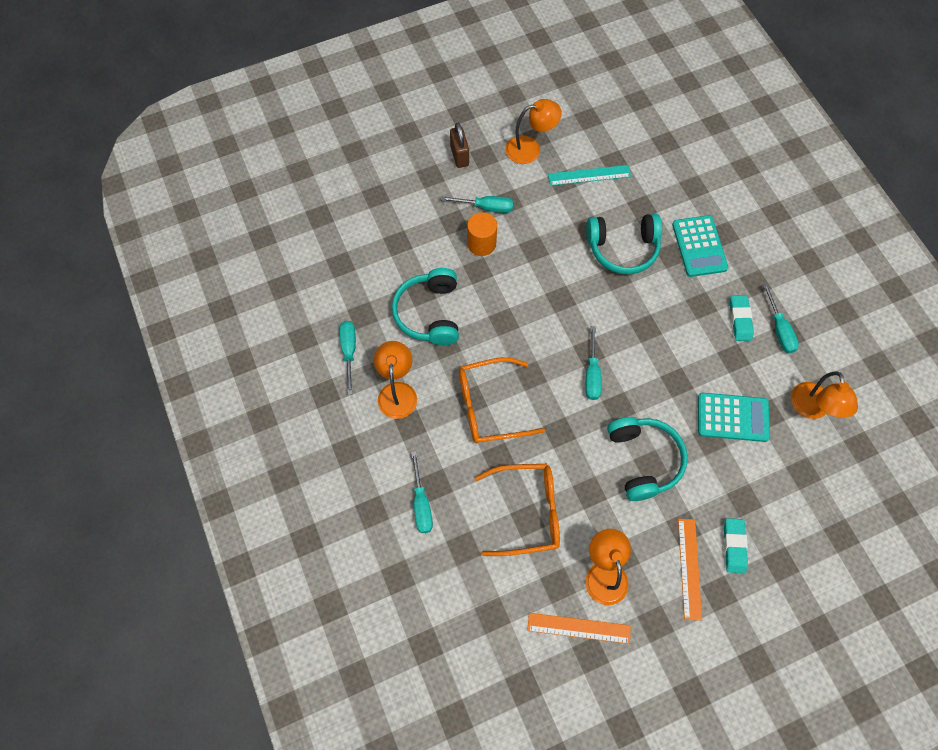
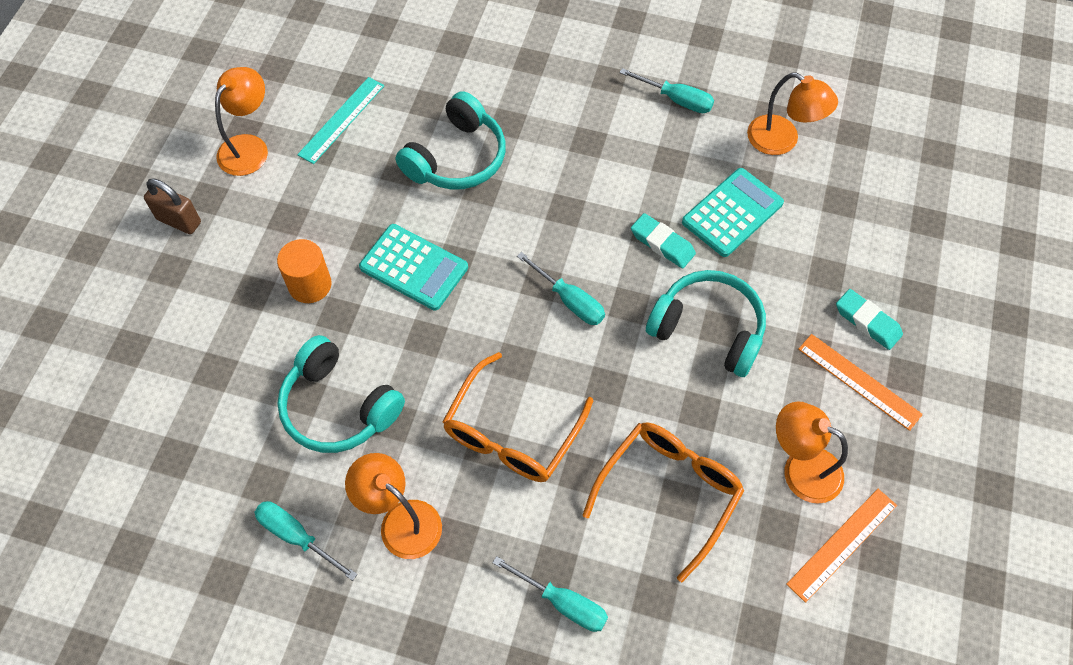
camera: 50 degrees left, 5 degrees down
(486, 207) = (271, 245): turquoise screwdriver -> none
(699, 246) = (523, 92): turquoise calculator -> turquoise calculator (413, 267)
(740, 319) = (635, 122): turquoise eraser -> turquoise eraser (662, 243)

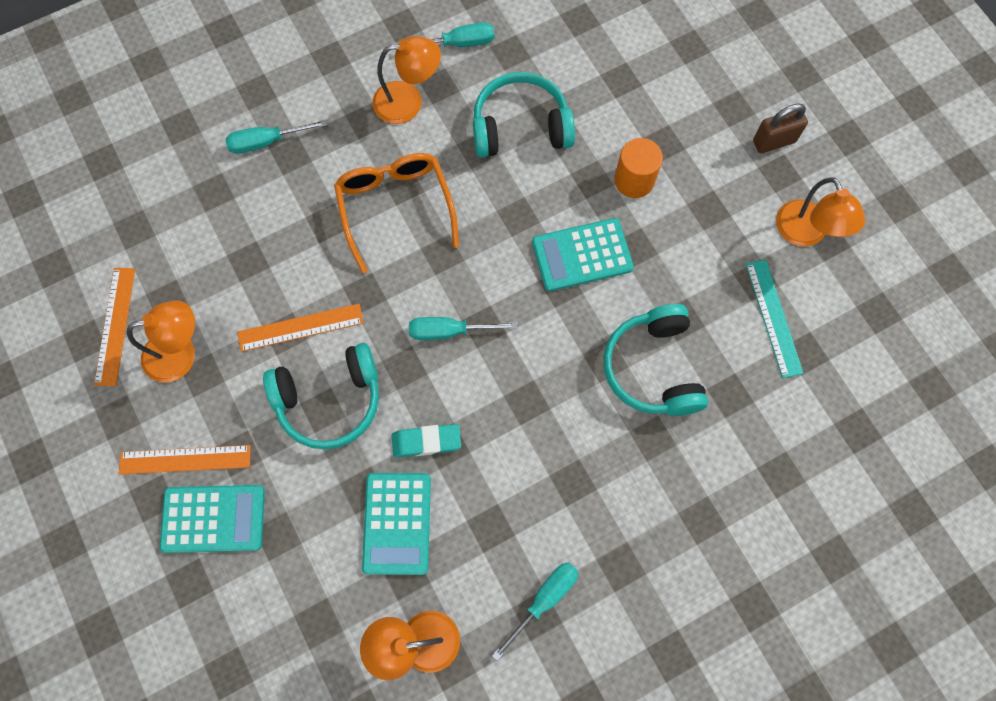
camera: 135 degrees right, 10 degrees up
(669, 492) = (258, 260): orange glasses -> none
(676, 100) = (544, 600): turquoise screwdriver -> turquoise screwdriver turned 150 degrees clockwise
(682, 403) = (300, 328): none -> orange ruler
(867, 322) = (213, 519): turquoise eraser -> turquoise calculator

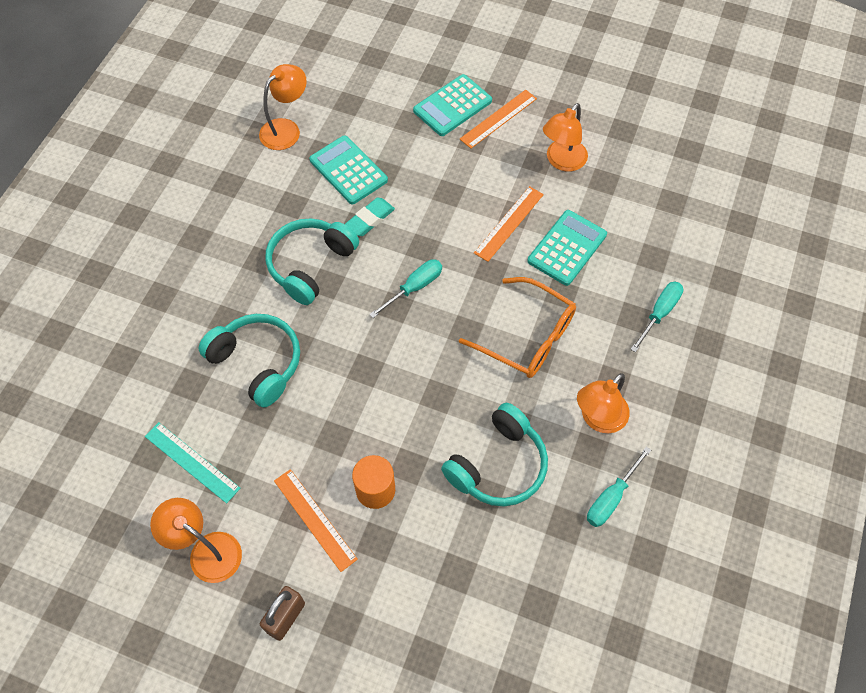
camera: 140 degrees right, 10 degrees down
(115, 326) = (615, 148): orange ruler -> orange ruler (315, 519)
(329, 400) = (449, 199): turquoise headphones -> turquoise headphones (310, 265)
(544, 600) = (229, 192): turquoise screwdriver -> none
(582, 255) = (368, 402): turquoise calculator -> turquoise calculator (567, 248)

